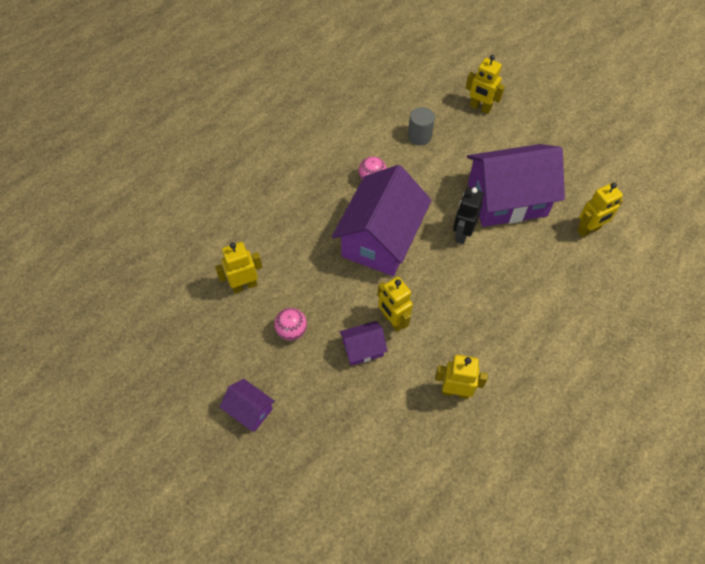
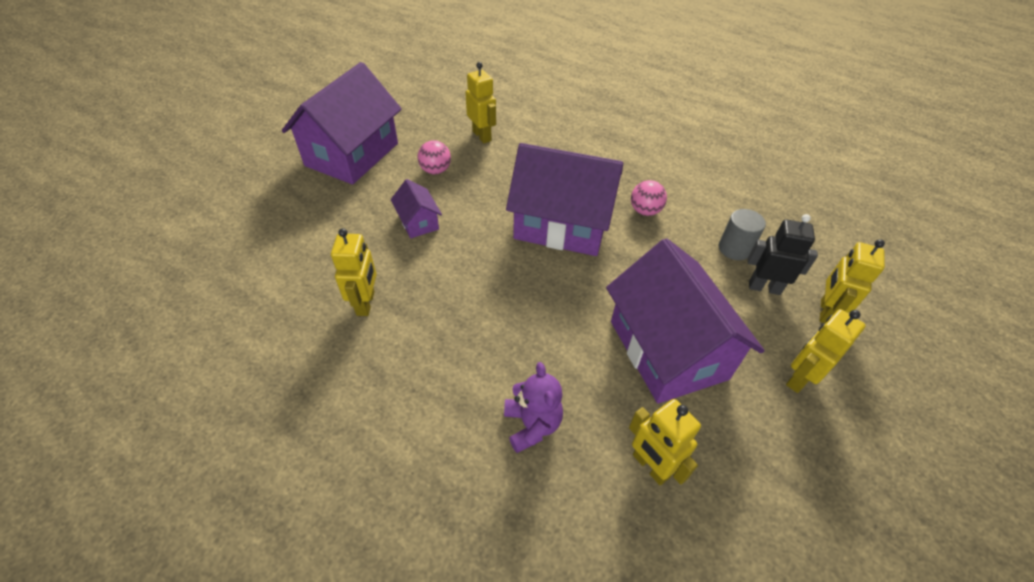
camera: 80 degrees right, 10 degrees down
(250, 410) = (352, 154): purple house -> purple house, size x2.23
(392, 320) = (455, 243): yellow robot -> yellow robot (799, 378)
(462, 234) = (592, 300): black robot -> black robot (764, 287)
(563, 287) = (532, 425): none -> purple teddy bear

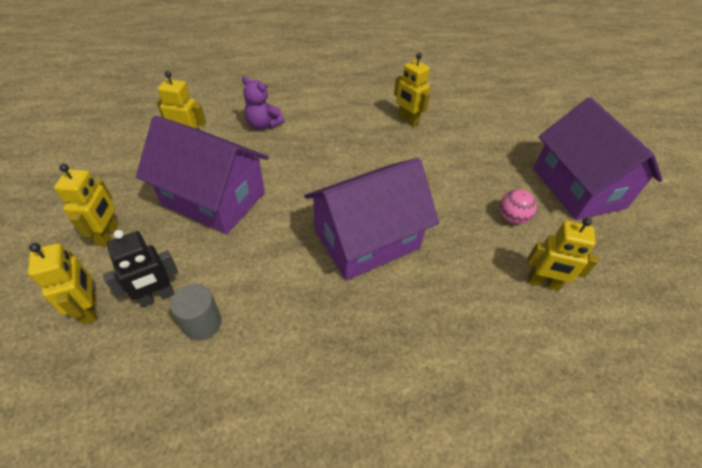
camera: 135 degrees right, 0 degrees up
(418, 222) = (456, 174): purple house -> none
(645, 211) = (314, 307): pink ball -> none

